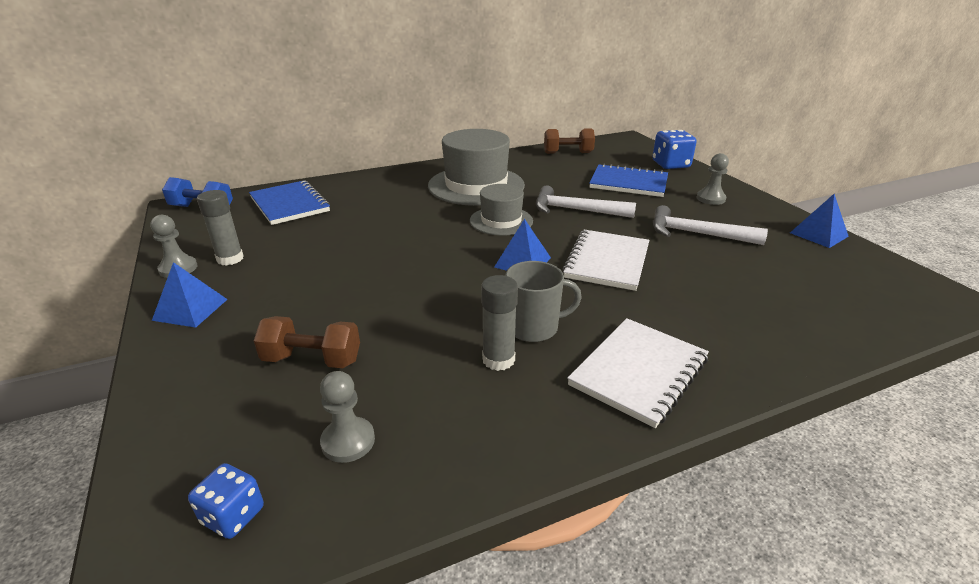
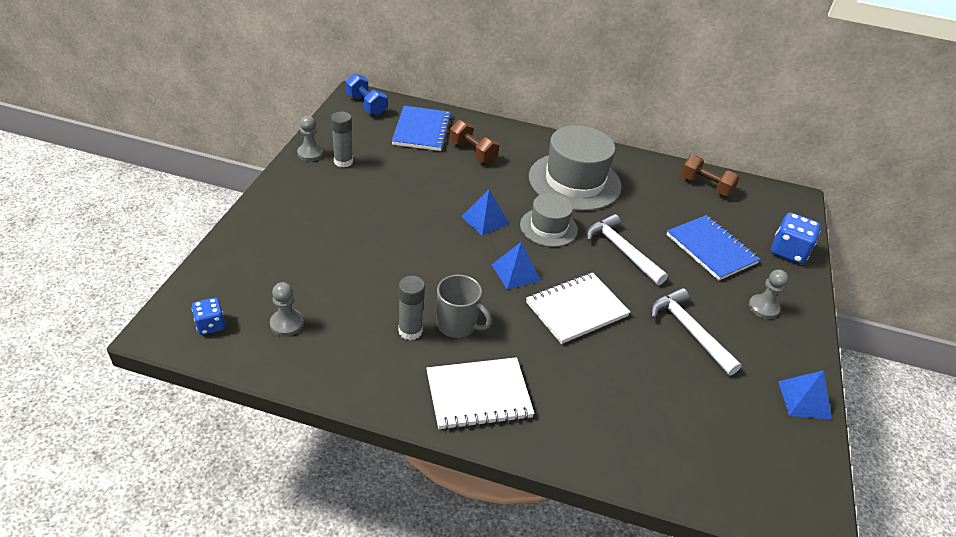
camera: 35 degrees right, 10 degrees up
(190, 309) = (291, 190): blue pyramid -> blue pyramid (485, 220)
(312, 360) = (317, 264): brown dumbbell -> brown dumbbell (473, 152)

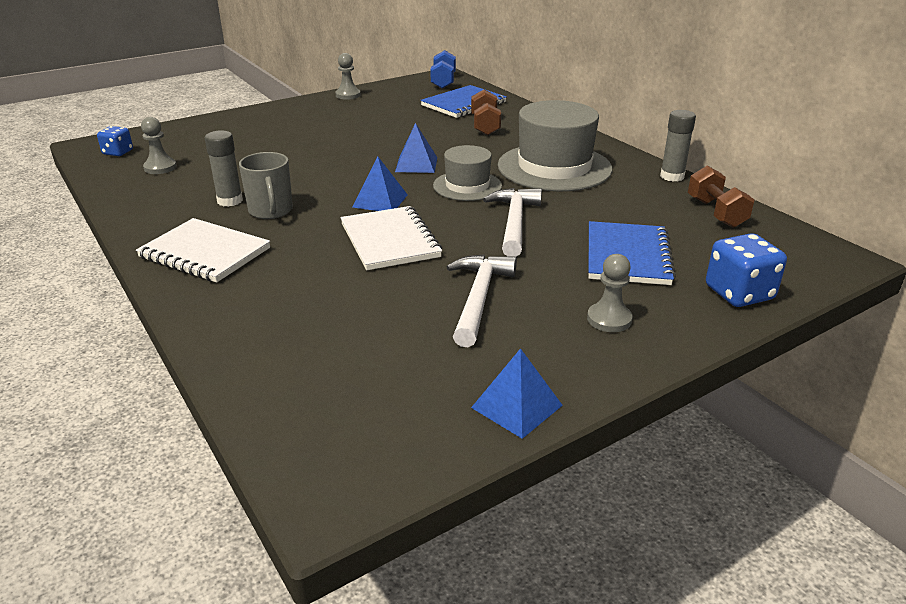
camera: 45 degrees right, 10 degrees down
(343, 161) = (364, 105): grey glue stick -> grey glue stick (672, 176)
(576, 309) = (389, 240): white notebook -> white notebook turned 60 degrees clockwise

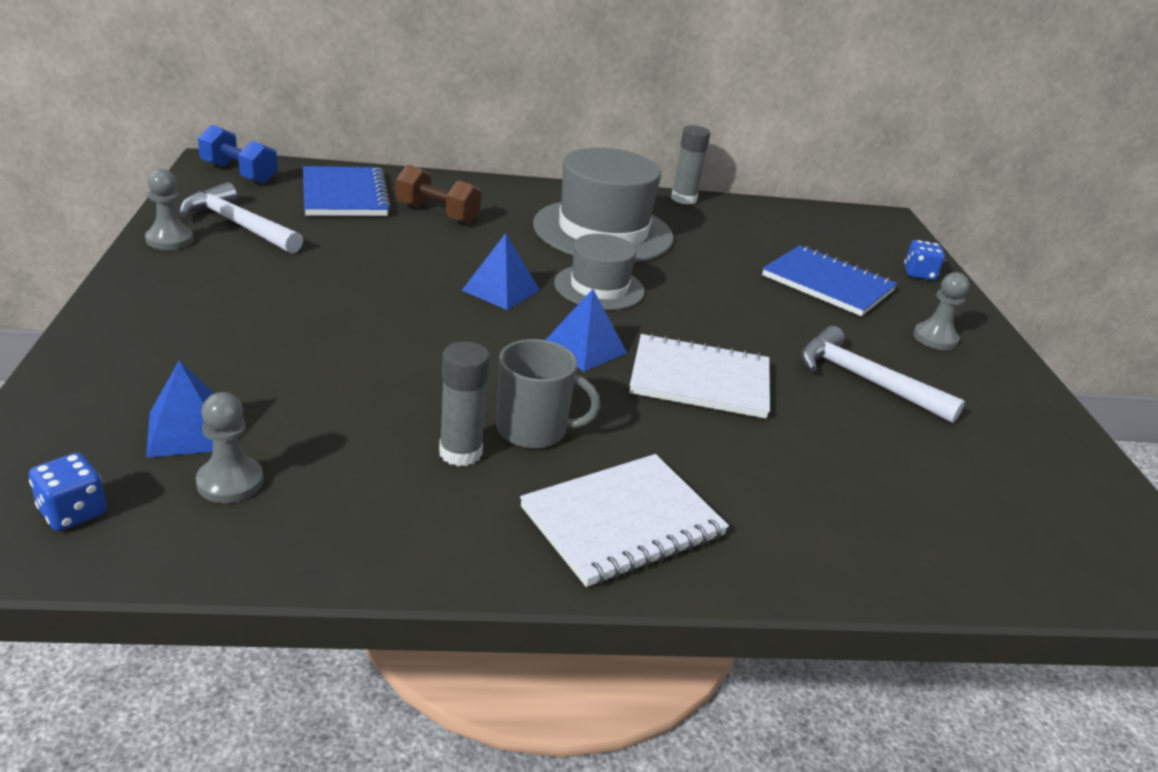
camera: 65 degrees left, 0 degrees up
(514, 222) = (716, 301): white hammer -> white hammer (239, 225)
(517, 406) = (1059, 434): blue pyramid -> blue pyramid (188, 430)
(716, 213) = (774, 218): brown dumbbell -> none
(739, 293) = (919, 274): blue dice -> blue dice, size x0.62

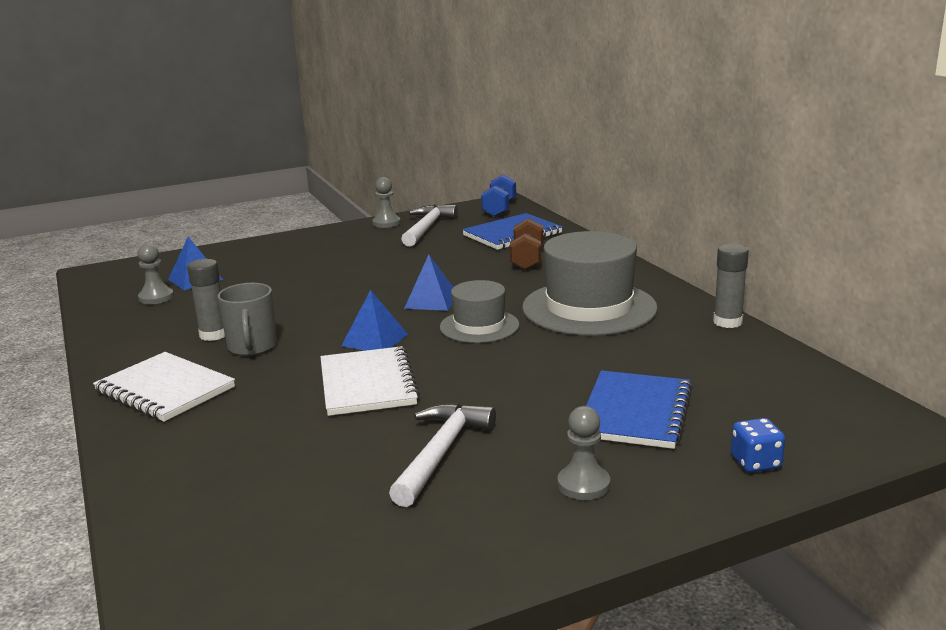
camera: 75 degrees right, 10 degrees down
(73, 512) = (120, 280): blue dice -> none

